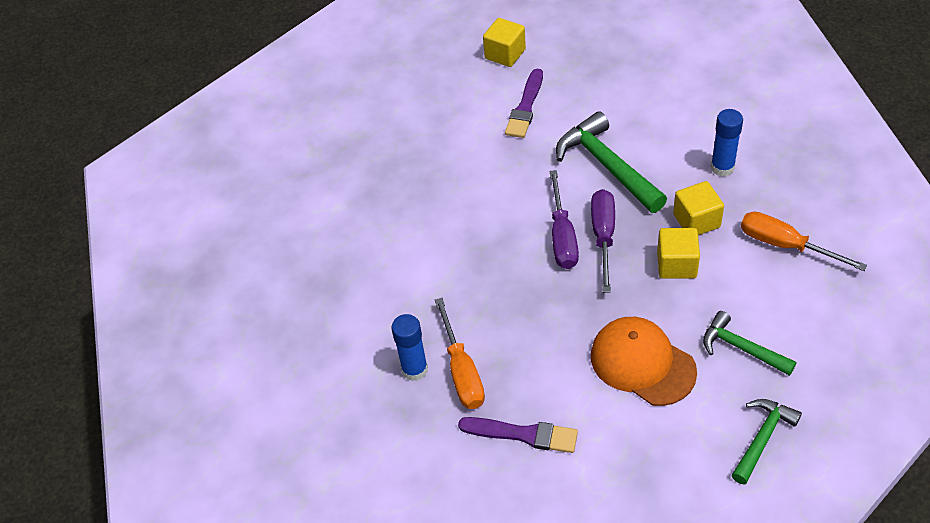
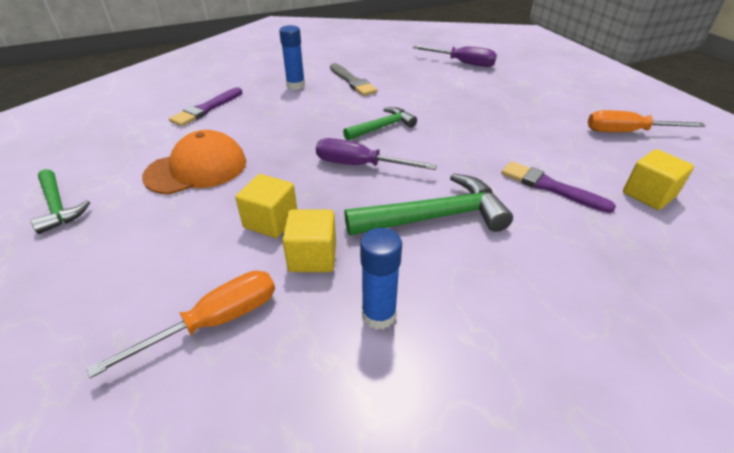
camera: 105 degrees right, 10 degrees down
(377, 312) = (352, 82): none -> grey brush
(462, 371) = (277, 99): orange screwdriver -> orange screwdriver (627, 132)
(603, 237) = (342, 187): purple screwdriver -> purple screwdriver (462, 63)
(741, 348) = (142, 228): green hammer -> green hammer (382, 127)

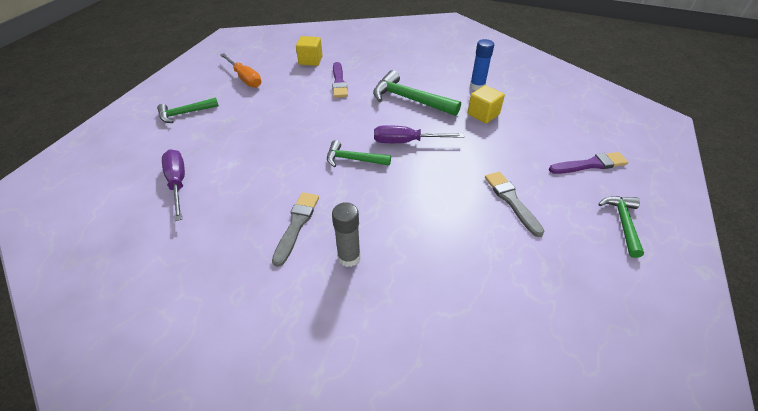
camera: 135 degrees left, 5 degrees up
(197, 169) = (511, 201): orange cap -> grey brush
(206, 109) = (463, 277): purple brush -> purple brush (590, 164)
(215, 322) = (542, 114): orange screwdriver -> none
(271, 221) = (489, 139): yellow cube -> none
(295, 85) = (349, 257): blue glue stick -> grey glue stick
(360, 165) = (406, 142): purple screwdriver -> purple screwdriver turned 120 degrees clockwise
(571, 87) = (185, 113): none -> green hammer

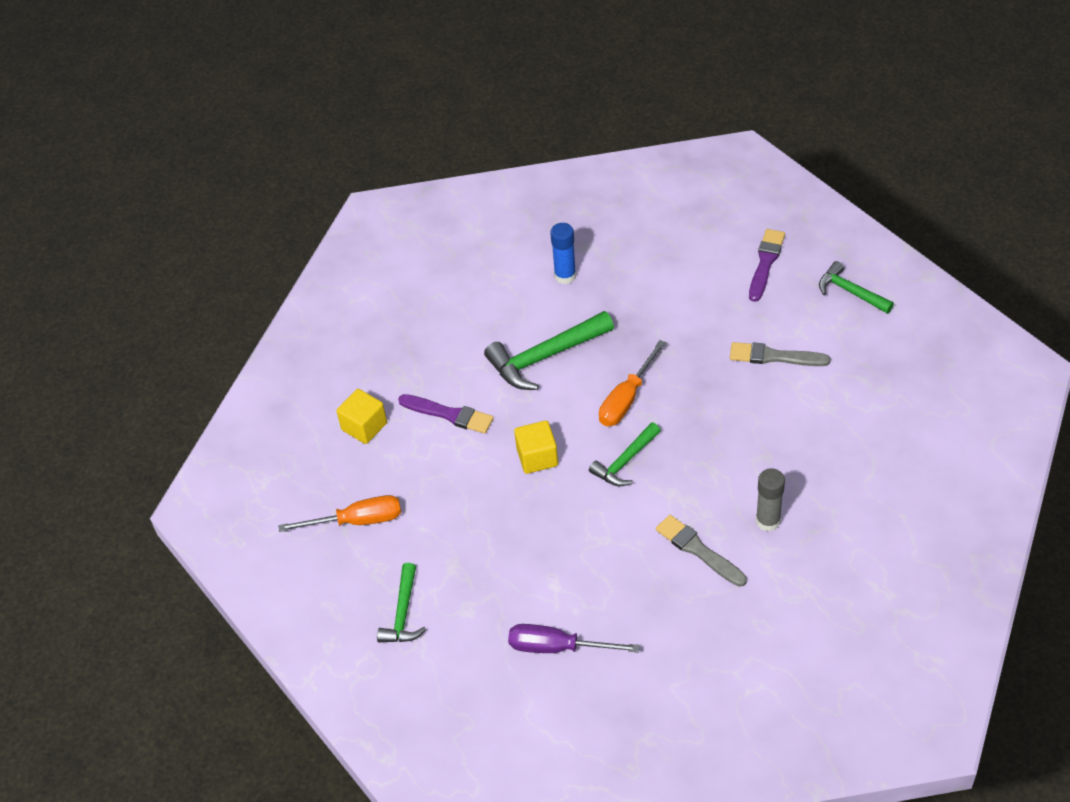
camera: 55 degrees left, 5 degrees up
(406, 142) = (626, 399): purple screwdriver -> orange screwdriver
(483, 114) = (625, 302): yellow cube -> yellow cube (537, 457)

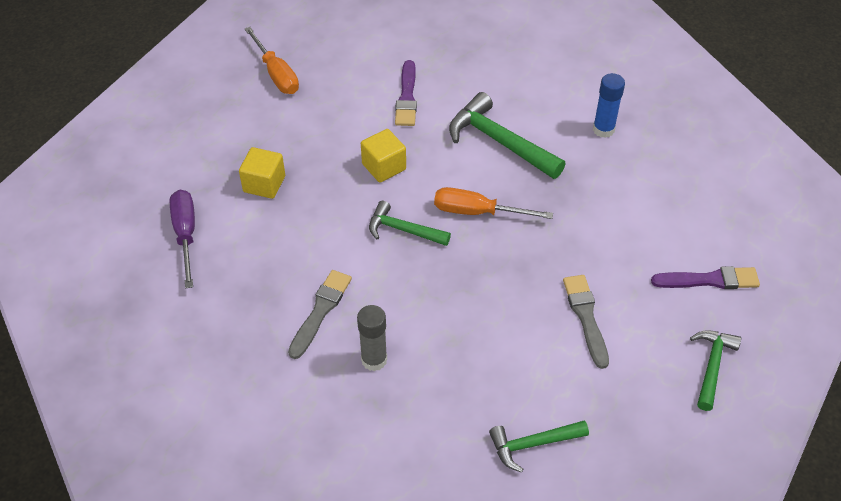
camera: 65 degrees right, 0 degrees up
(364, 426) = (372, 50): yellow cube -> yellow cube (264, 184)
(403, 613) = (194, 127): green hammer -> green hammer (533, 444)

